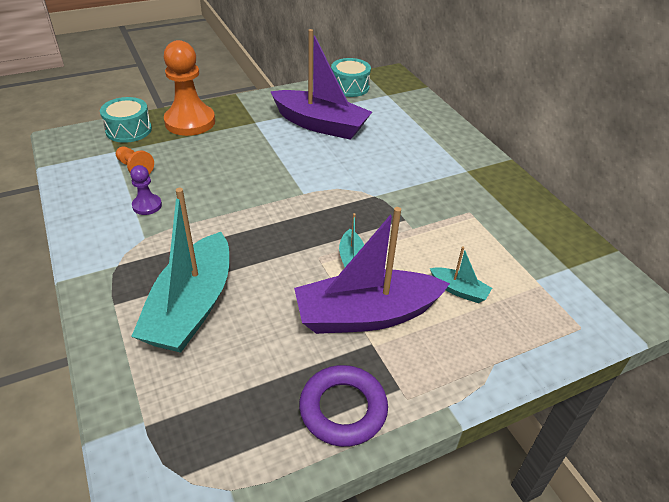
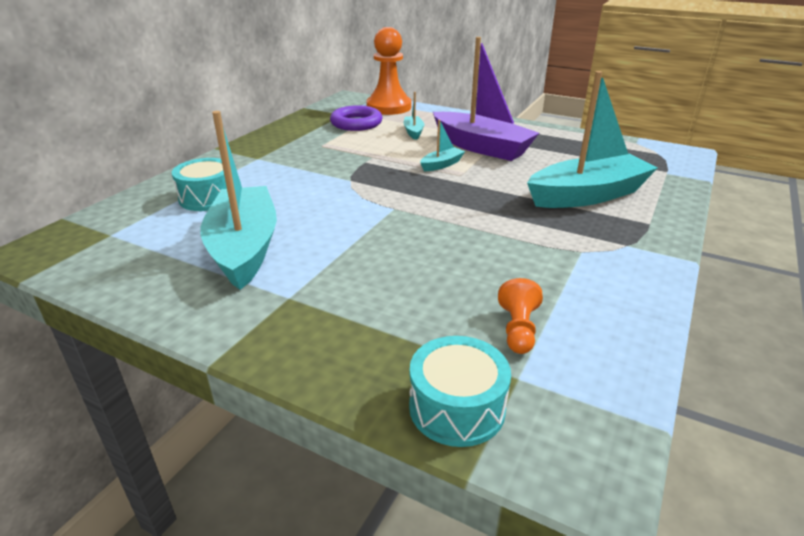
camera: 125 degrees left, 10 degrees down
(147, 205) = (549, 276): purple pawn -> none
(190, 122) = (355, 355): orange pawn -> orange pawn (389, 107)
(320, 125) = (244, 248): purple boat -> turquoise boat
(343, 409) = (549, 135): purple ring -> purple ring (356, 123)
(349, 87) = (102, 268): turquoise drum -> turquoise drum (208, 198)

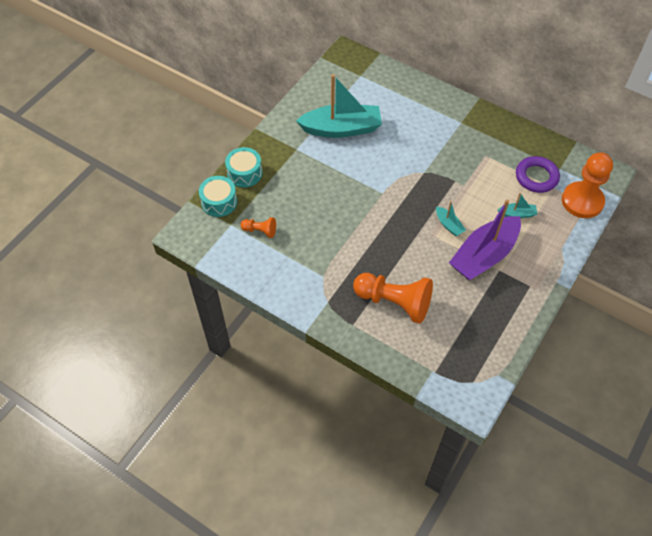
camera: 95 degrees right, 25 degrees up
(208, 198) = (400, 106): turquoise drum -> turquoise drum (244, 173)
(587, 195) = (394, 302): turquoise boat -> orange pawn

